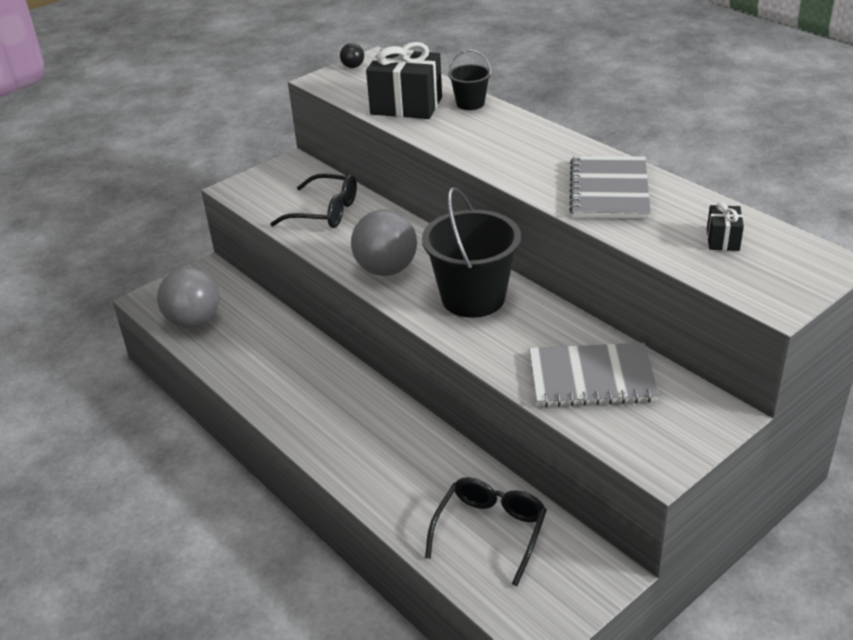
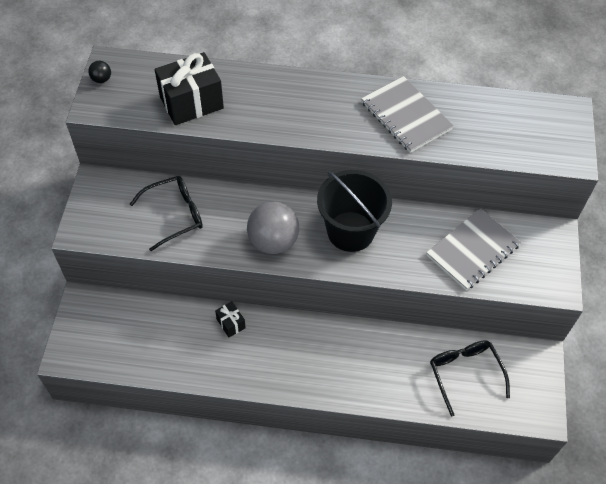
camera: 45 degrees left, 20 degrees up
(194, 321) = (124, 351): grey ball -> none
(470, 103) = (235, 77): black bucket -> none
(723, 240) = (504, 124): black gift -> black gift (231, 323)

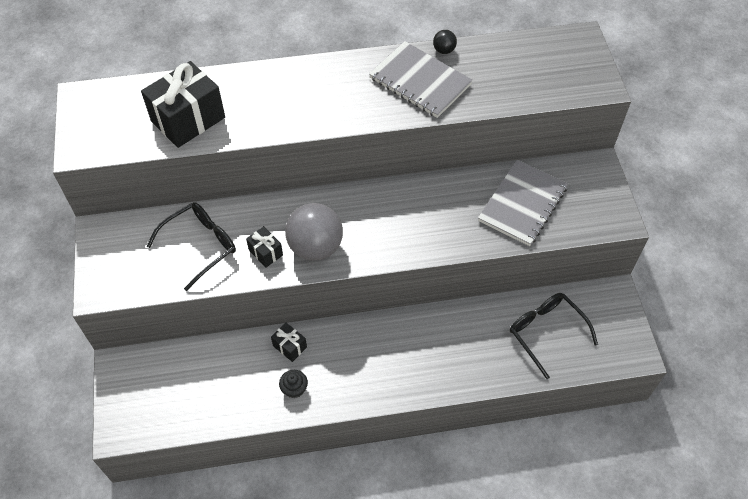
camera: 15 degrees left, 0 degrees up
(101, 79) = (79, 117): black ball -> black ball (444, 50)
(223, 361) = (294, 389): none -> black cupcake
(228, 235) = (265, 252): none -> black gift
(350, 231) = (393, 216): black bucket -> none

